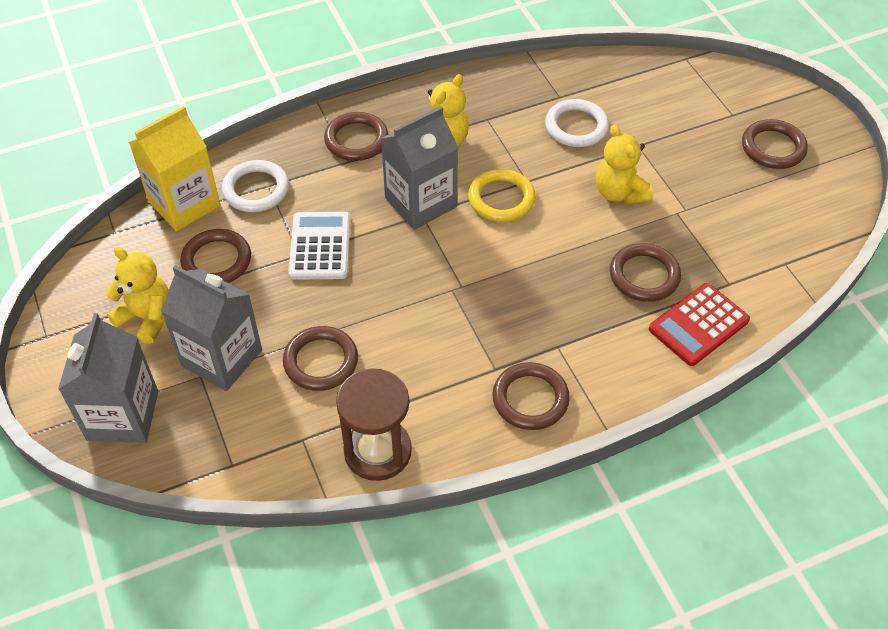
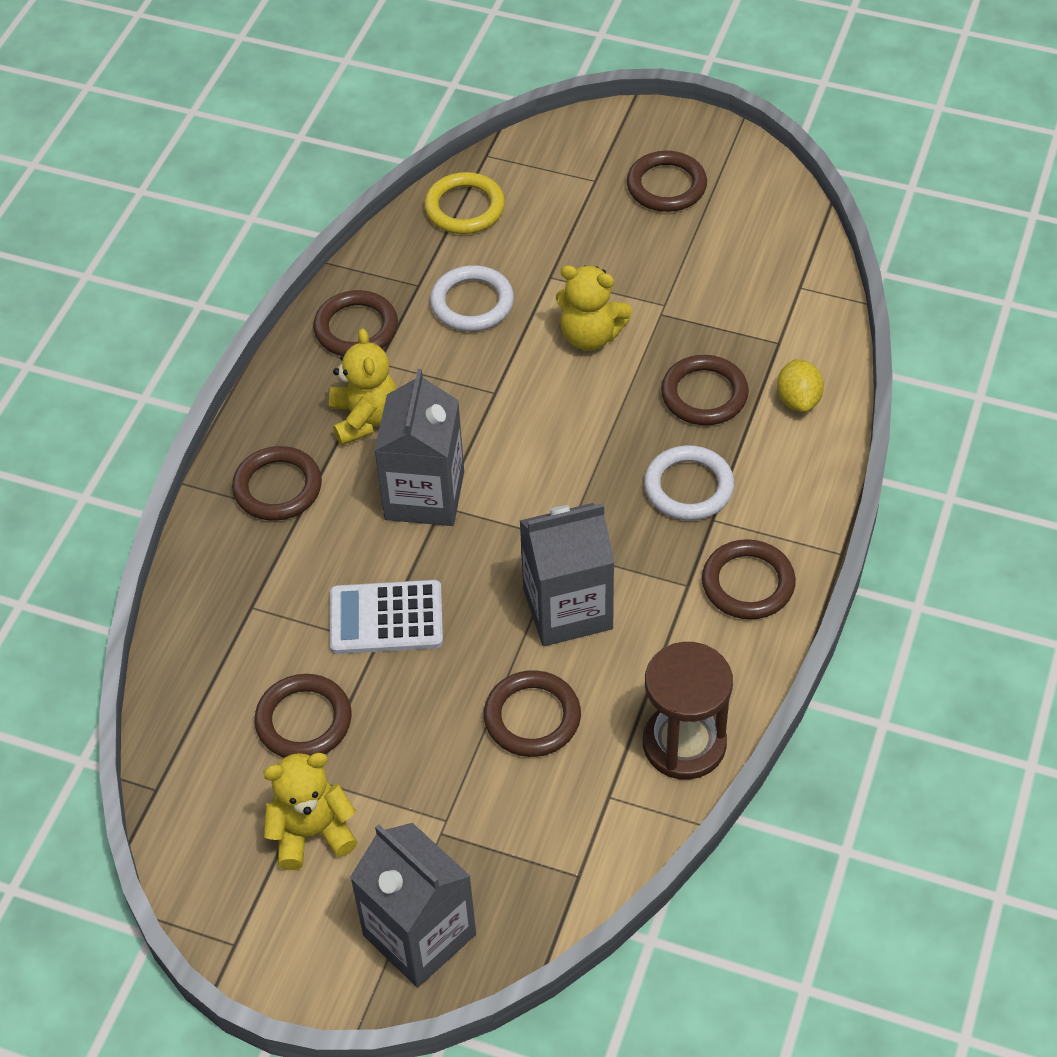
camera: 45 degrees left, 0 degrees up
(184, 204) = (189, 698): yellow carton -> none
(221, 358) = (438, 799): grey carton -> grey carton (567, 609)
(256, 189) = (244, 621): white ring -> white ring (688, 487)
(320, 246) = (386, 618): white calculator -> white calculator turned 45 degrees counterclockwise
(498, 94) = (356, 328): none -> brown ring
(501, 199) = (494, 429): yellow ring -> yellow ring (464, 208)
(698, 325) = (798, 400): red calculator -> yellow lemon

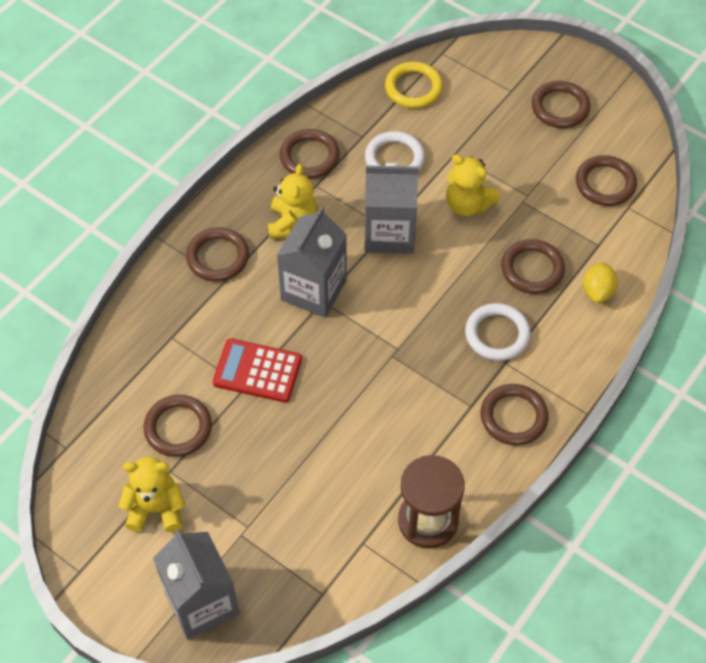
camera: 15 degrees right, 5 degrees up
(386, 618) = (257, 371): white calculator -> red calculator
(532, 717) = (331, 471): brown ring -> brown ring (605, 183)
(567, 609) = (382, 399): grey carton -> grey carton (389, 233)

